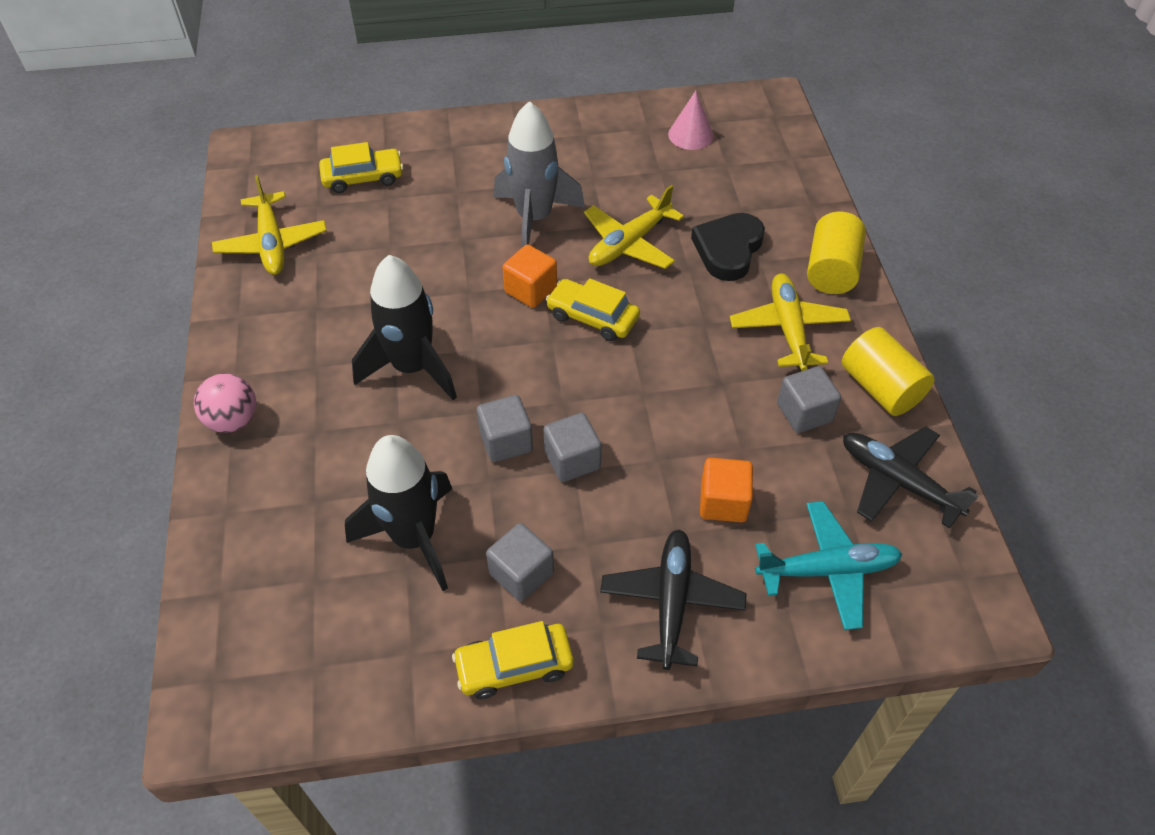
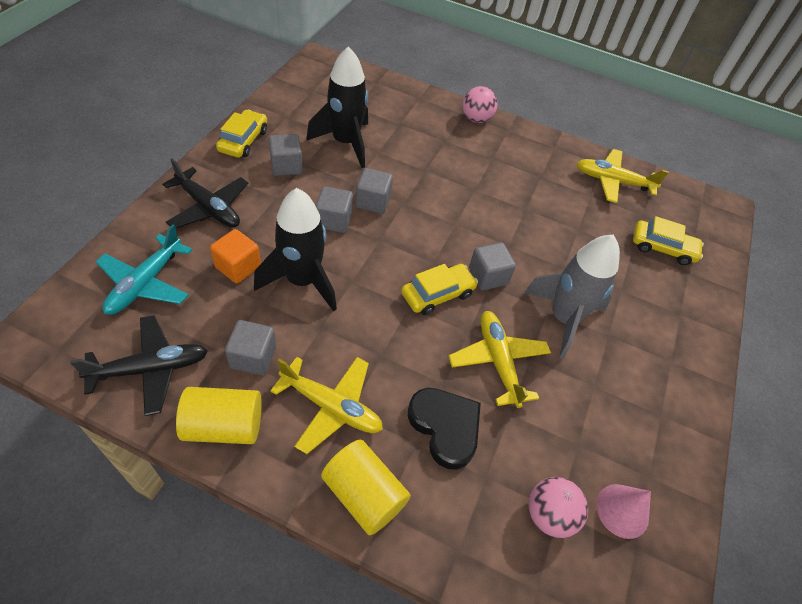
camera: 115 degrees right, 0 degrees up
(363, 178) = (662, 248): yellow car -> yellow car turned 90 degrees counterclockwise
(412, 367) = (461, 192): black rocket -> black rocket (302, 281)
(530, 290) = (488, 276): orange cube -> grey cube
(734, 169) = (549, 514): none -> pink ball

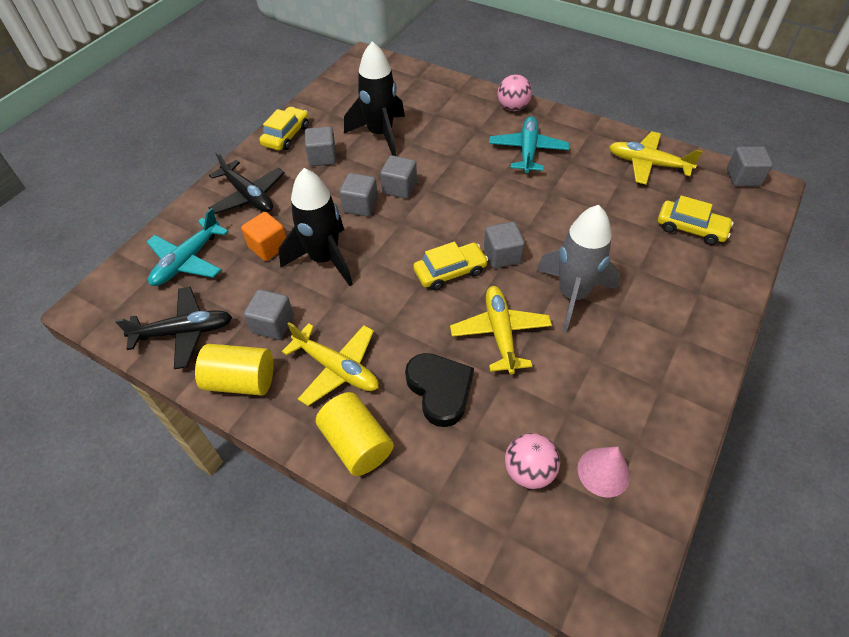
camera: 15 degrees right, 0 degrees up
(497, 165) = (528, 151): none -> turquoise plane
(700, 197) = (743, 177): none -> grey cube

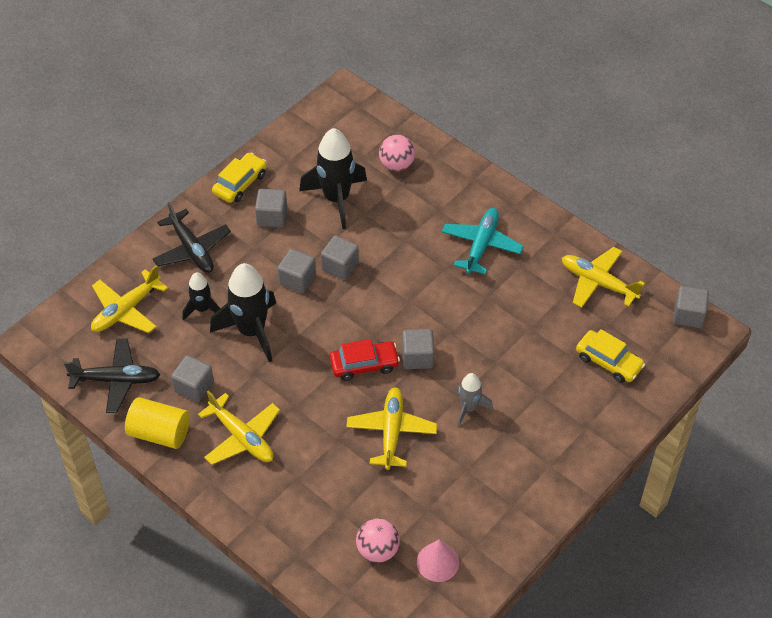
camera: 10 degrees right, 0 degrees up
(187, 261) = (126, 310): turquoise plane -> yellow plane
(268, 247) = (202, 309): orange cube -> black rocket
(357, 444) = (245, 503): yellow cylinder -> none
(440, 390) = (324, 472): black heart -> none
(450, 271) = (364, 365): yellow car -> red car
(513, 107) = (484, 188): pink ball -> pink ball (396, 165)
(572, 295) = (469, 408): grey rocket -> grey rocket, size x0.55

